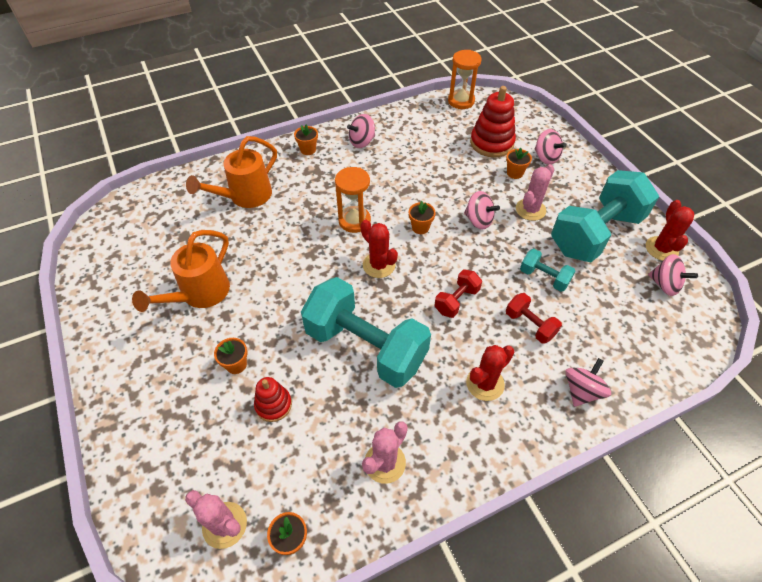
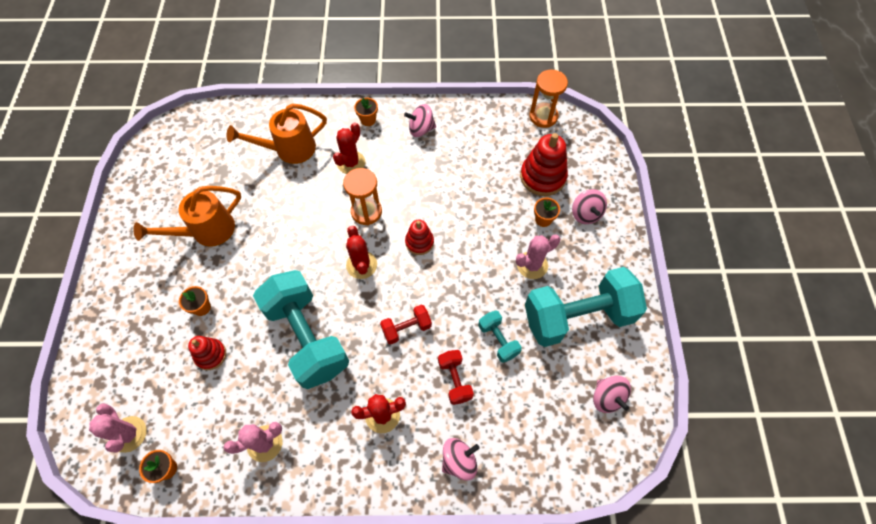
camera: 25 degrees right, 10 degrees up
(420, 227) = (419, 242): orange flower pot -> red stacking toy
(478, 220) = (476, 257): pink spinning top -> none
(661, 249) = (631, 360): red cactus -> red cactus (351, 163)

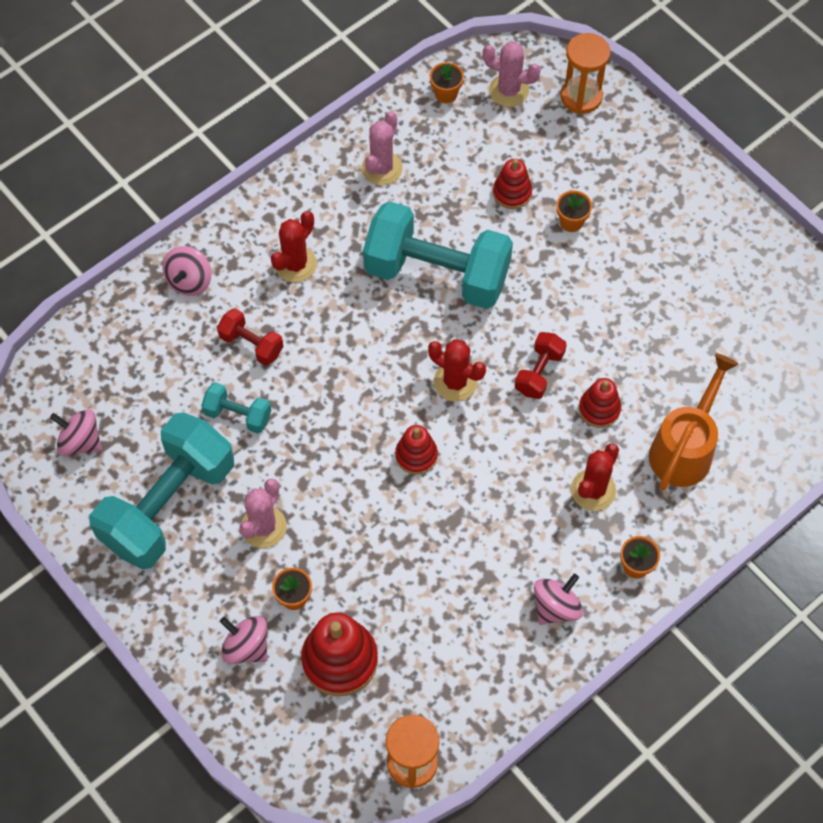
camera: 140 degrees right, 0 degrees up
(206, 231) = (659, 290): orange watering can -> none
(306, 196) = (599, 409): none -> red stacking toy
(351, 163) = (593, 490): red cactus -> red cactus turned 45 degrees clockwise
(366, 212) = (511, 444): orange hourglass -> orange hourglass (581, 97)
(406, 328) = (344, 355): red dumbbell -> red dumbbell (539, 373)

